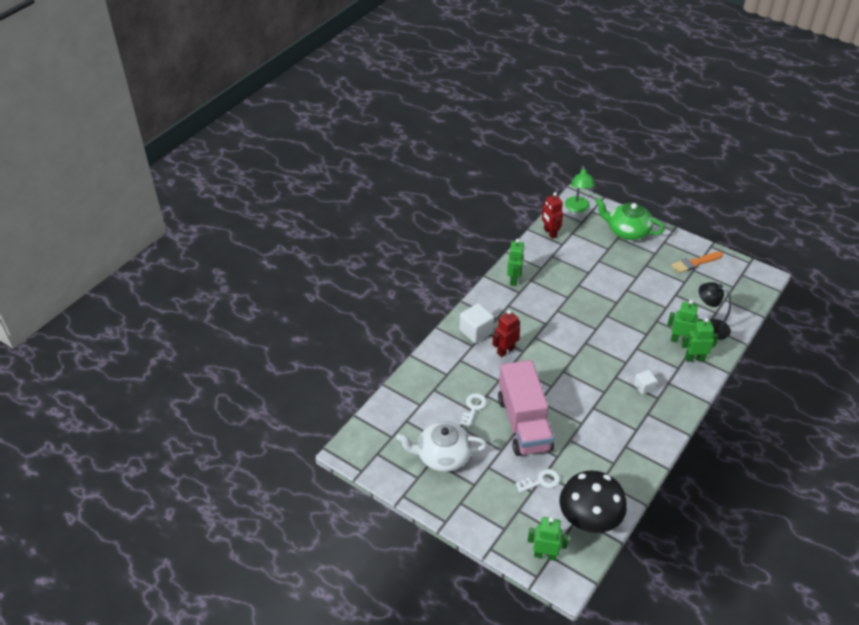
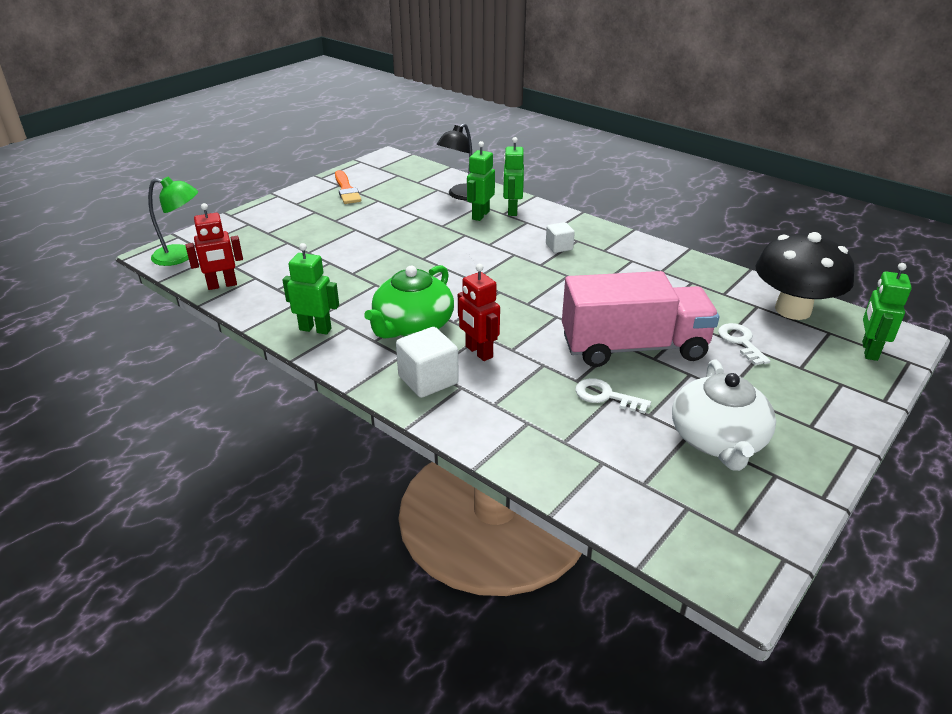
camera: 85 degrees left, 10 degrees down
(627, 231) = (259, 224): green teapot -> green teapot (412, 325)

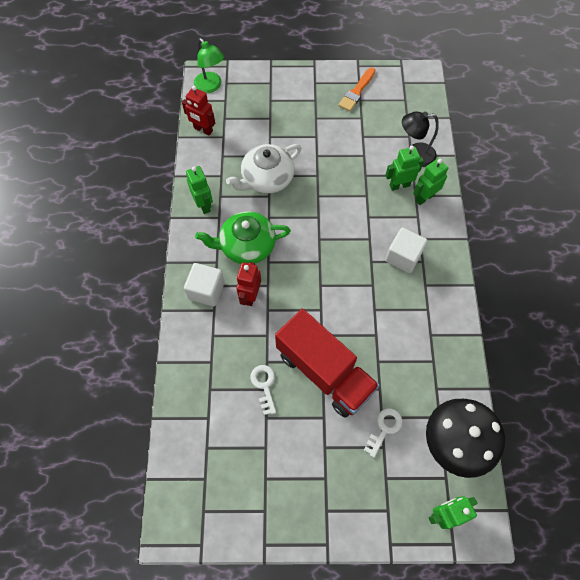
camera: 50 degrees right, 30 degrees up
(559, 247) = (403, 257): white cube -> white cube, size x1.65
(633, 347) = (324, 371): pink truck -> red truck
(718, 440) = (272, 465): white teapot -> white teapot (266, 178)

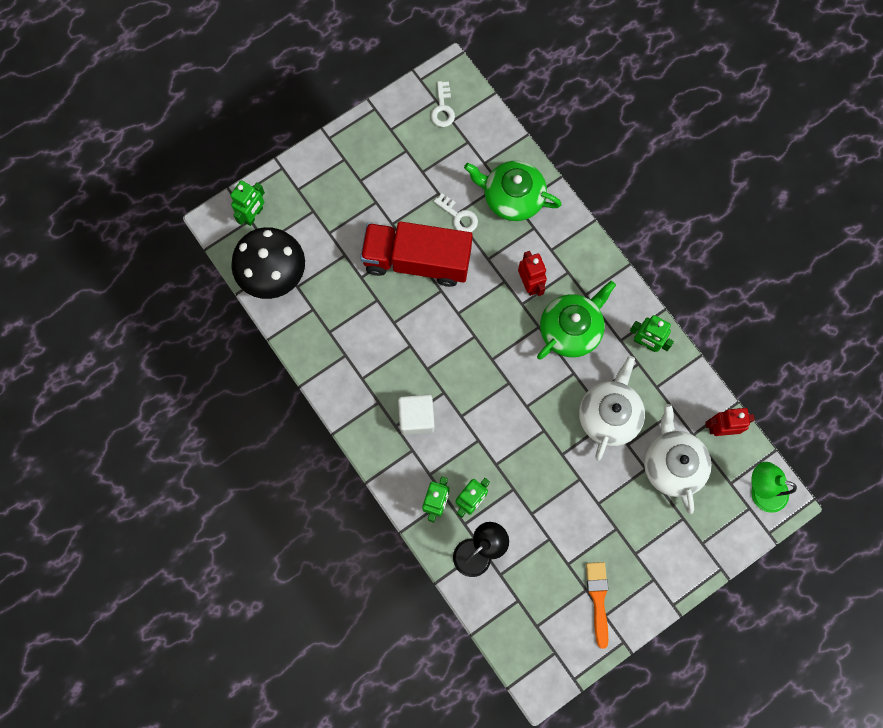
camera: 145 degrees right, 10 degrees up
(206, 290) = (572, 262): white cube -> none
(209, 372) = (512, 197): none -> green teapot
(251, 129) = (672, 464): none -> white teapot
(384, 429) = (337, 247): white key -> white key (442, 108)

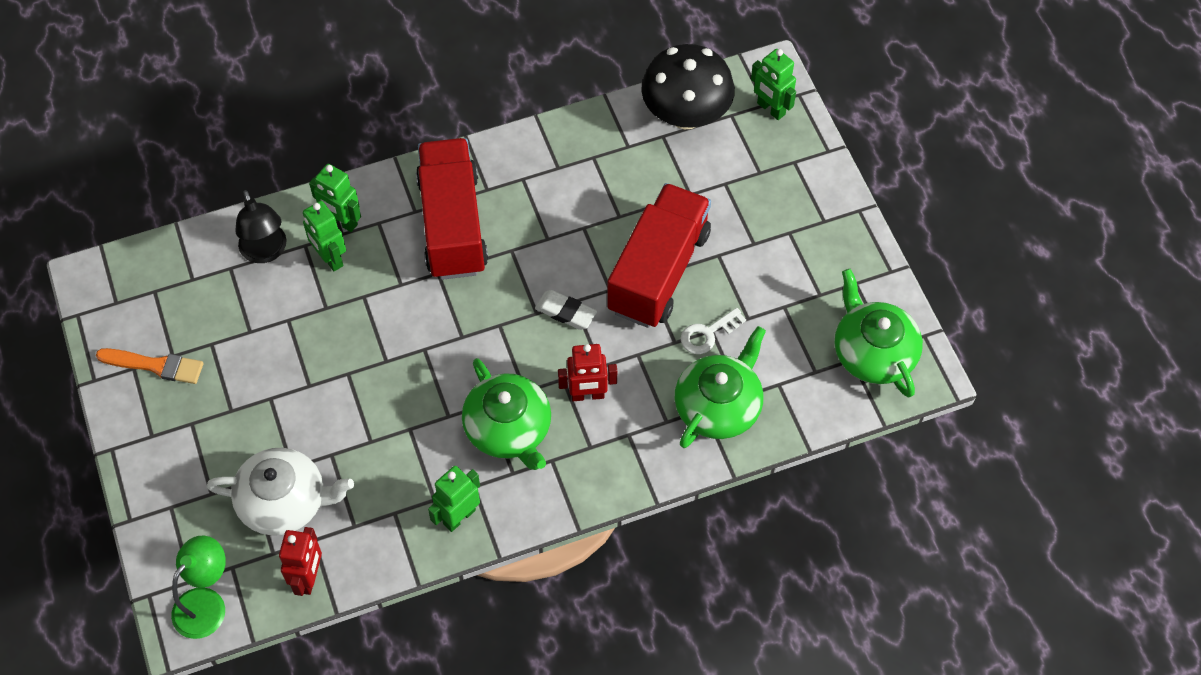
camera: 105 degrees right, 15 degrees down
(416, 418) = (453, 225): white cube -> red truck
(442, 108) = (873, 352): white key -> green teapot
(468, 316) = (566, 312): none -> white eraser
(609, 415) = (377, 443): white teapot -> none

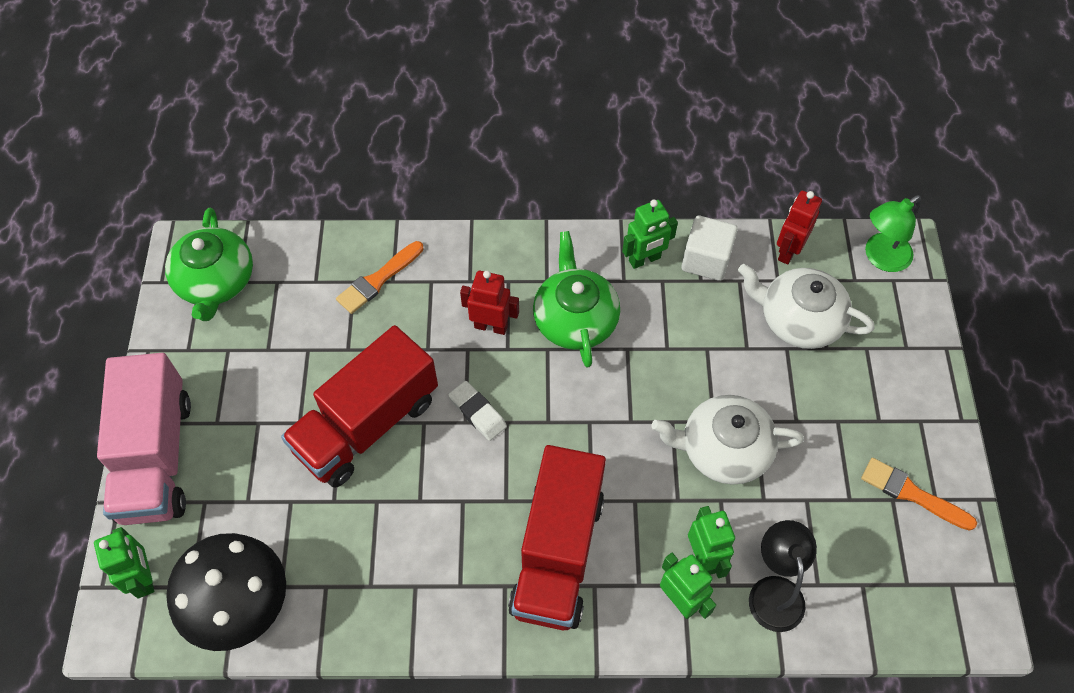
camera: 160 degrees left, 0 degrees up
(333, 351) = (723, 449): none -> white teapot
(394, 538) = (706, 260): none -> white cube
(708, 334) = (353, 346): white key -> none
(718, 406) = (378, 279): green teapot -> orange brush
(821, 191) = (156, 457): none -> pink truck

